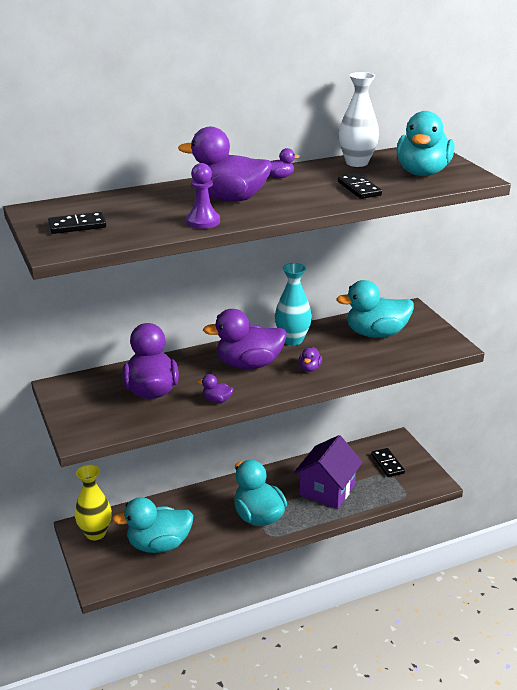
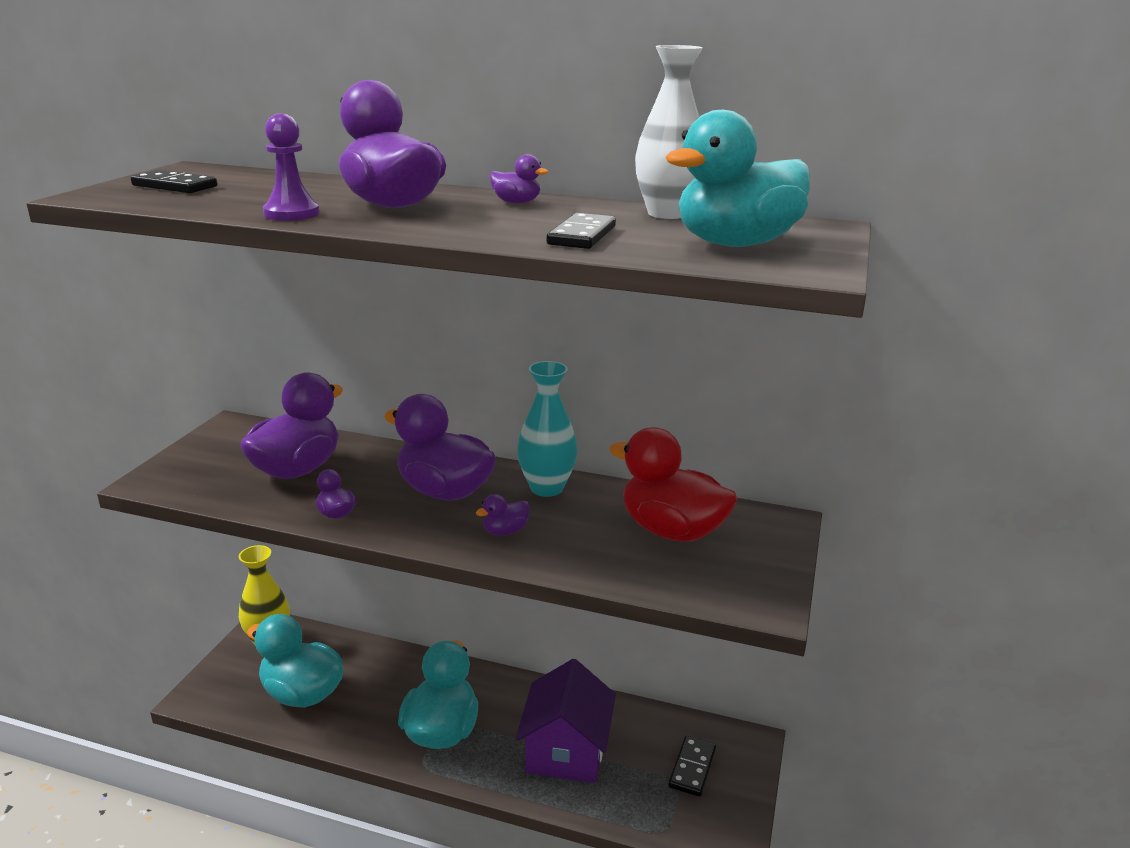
camera: 40 degrees right, 5 degrees down
(327, 490) = (566, 751): purple house -> purple house turned 60 degrees counterclockwise
(376, 334) = (671, 531): turquoise duck -> red duck

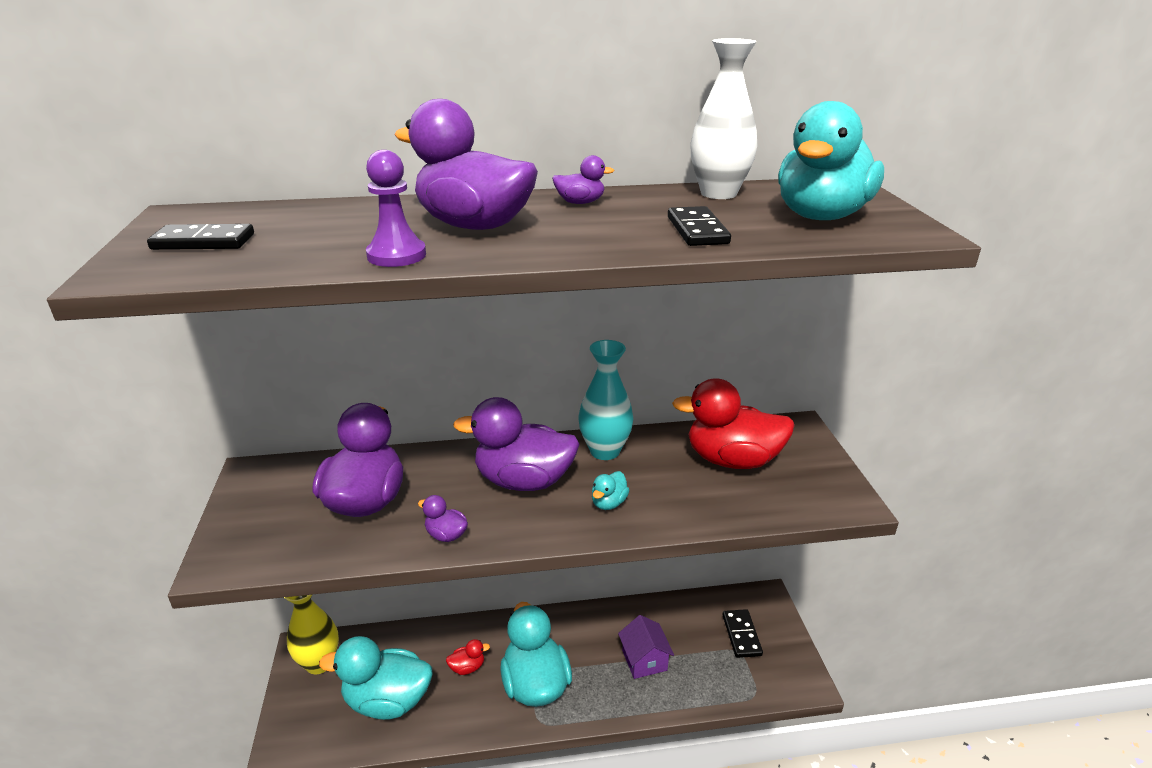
camera: 25 degrees left, 5 degrees up
(390, 693) = (467, 667): none -> red duck
(505, 531) = (609, 503): purple duck -> turquoise duck
(566, 751) = (644, 660): purple house -> purple house, size x0.60

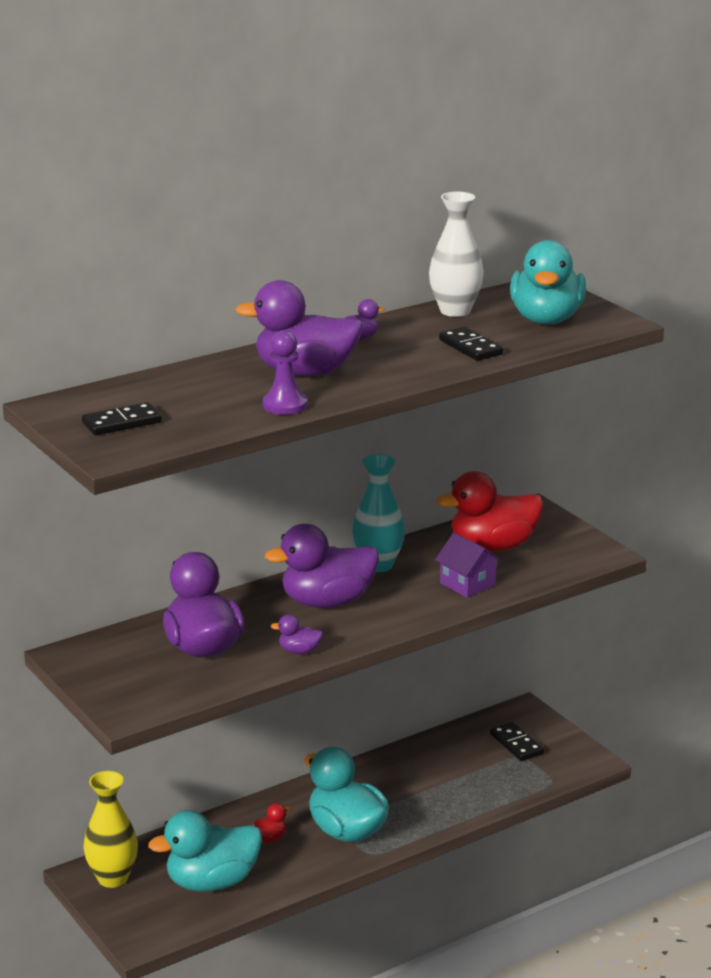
camera: 25 degrees left, 5 degrees down
(609, 503) = (414, 600): turquoise duck -> none
(644, 660) = (437, 786): purple house -> purple house (467, 584)

